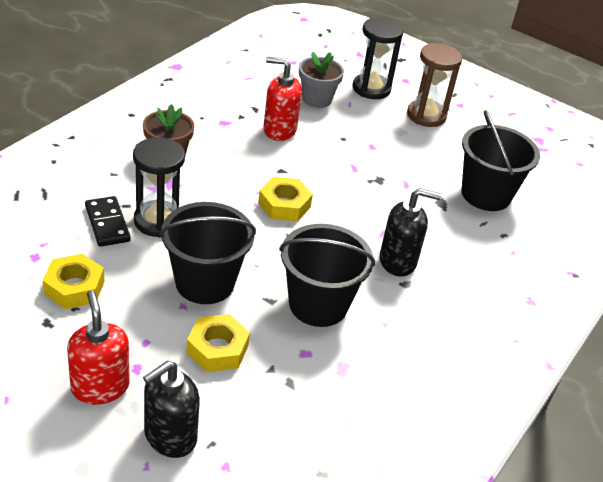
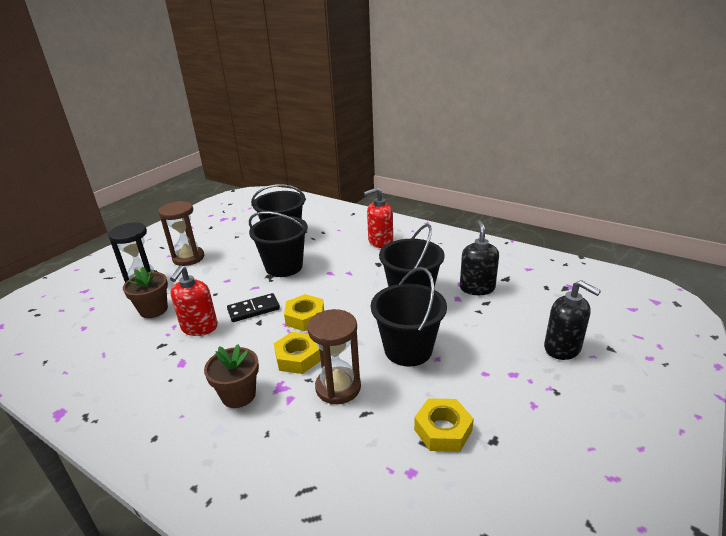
camera: 85 degrees left, 10 degrees down
(100, 387) = (543, 391): red soap dispenser -> red soap dispenser (380, 242)
(107, 224) = (348, 423): black domino -> black domino (253, 310)
(158, 221) = (338, 387): black hourglass -> brown hourglass
(217, 349) = (473, 336): yellow nut -> yellow nut (298, 358)
(317, 99) = (153, 310): grey flower pot -> brown flower pot
(398, 261) = (358, 267): black soap dispenser -> black soap dispenser (477, 288)
(401, 192) = (284, 267): none -> black bucket

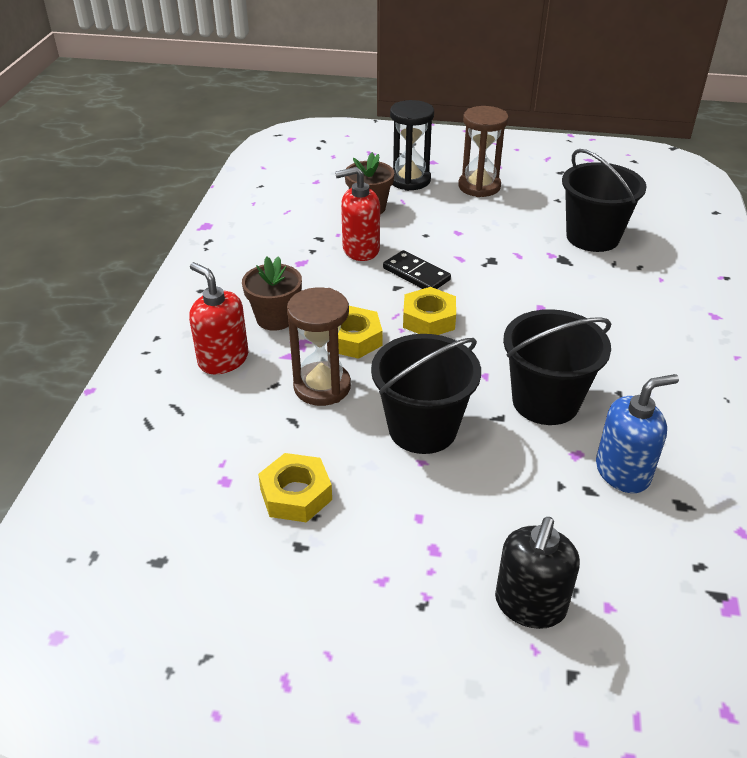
camera: 65 degrees right, 10 degrees up
(284, 267) = (521, 264): black bucket -> none
(380, 242) = (665, 331): red soap dispenser -> red soap dispenser (223, 359)
(477, 288) = (623, 472): black soap dispenser -> blue soap dispenser

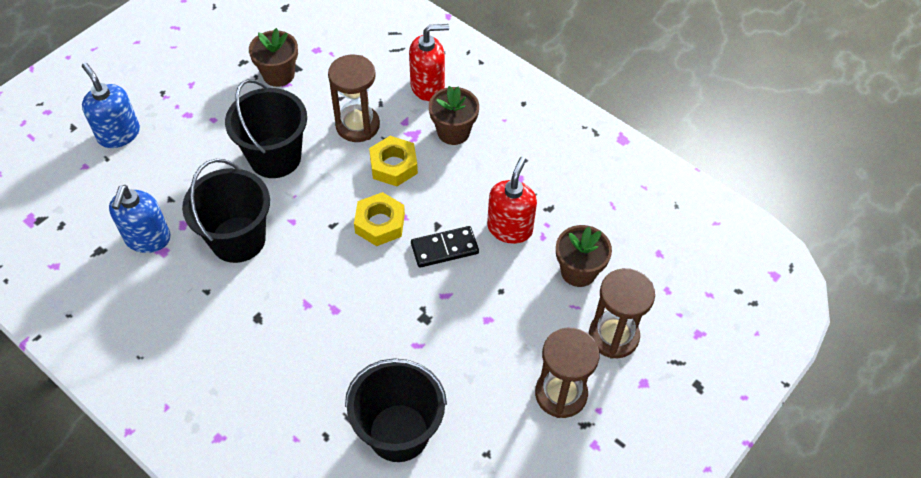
camera: 120 degrees right, 15 degrees up
(296, 494) = (278, 75): yellow nut -> brown flower pot
(409, 180) = (613, 336): black hourglass -> brown hourglass
(530, 605) = (119, 134): black soap dispenser -> blue soap dispenser

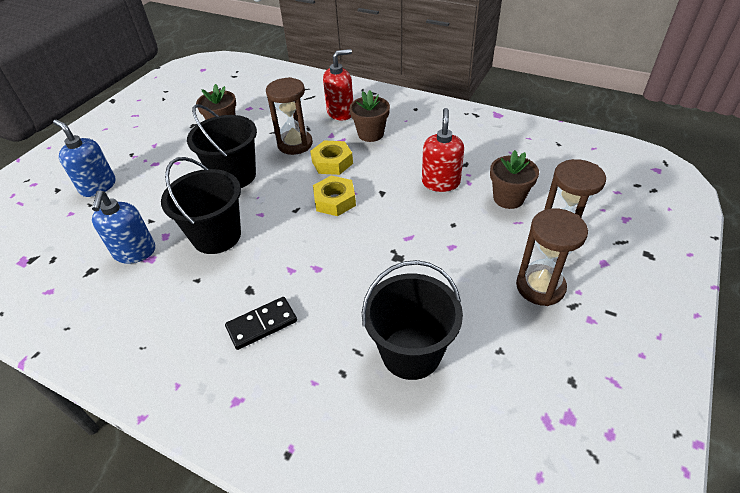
camera: 10 degrees left, 10 degrees down
(444, 248) = (394, 206): black domino -> black domino (262, 324)

